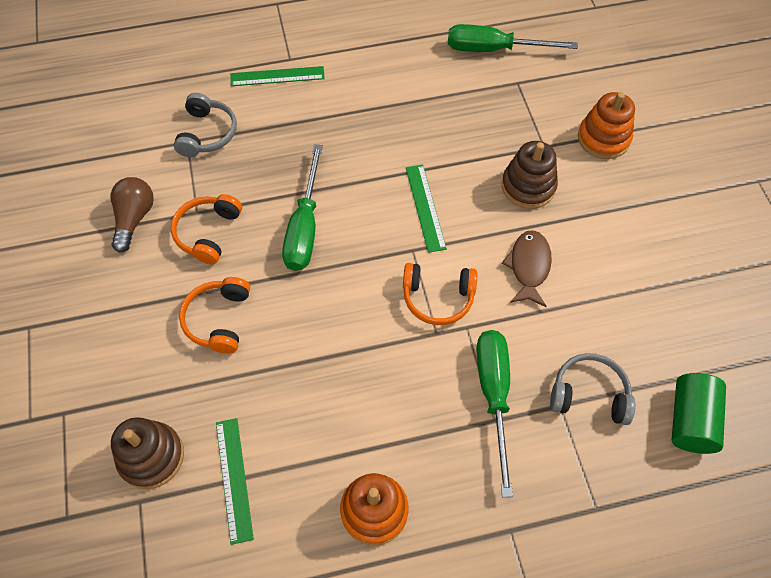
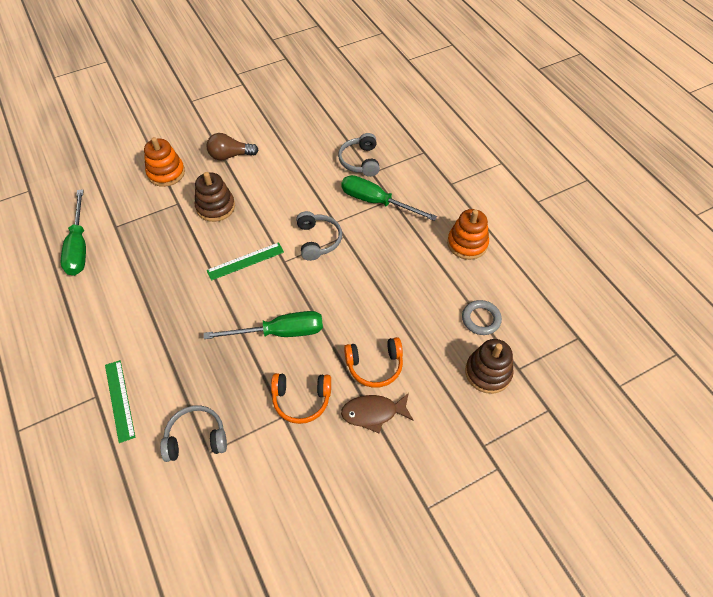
camera: 105 degrees left, 5 degrees down
(134, 218) = (301, 465): brown light bulb -> brown light bulb (230, 155)
(234, 479) = (481, 319): green ruler -> grey ring
(438, 298) = (318, 240): orange headphones -> grey headphones
(494, 395) = (376, 202): green screwdriver -> green screwdriver turned 45 degrees clockwise
(529, 267) = (281, 198): brown fish -> brown fish (373, 413)
(690, 420) = (360, 121): green cylinder -> none

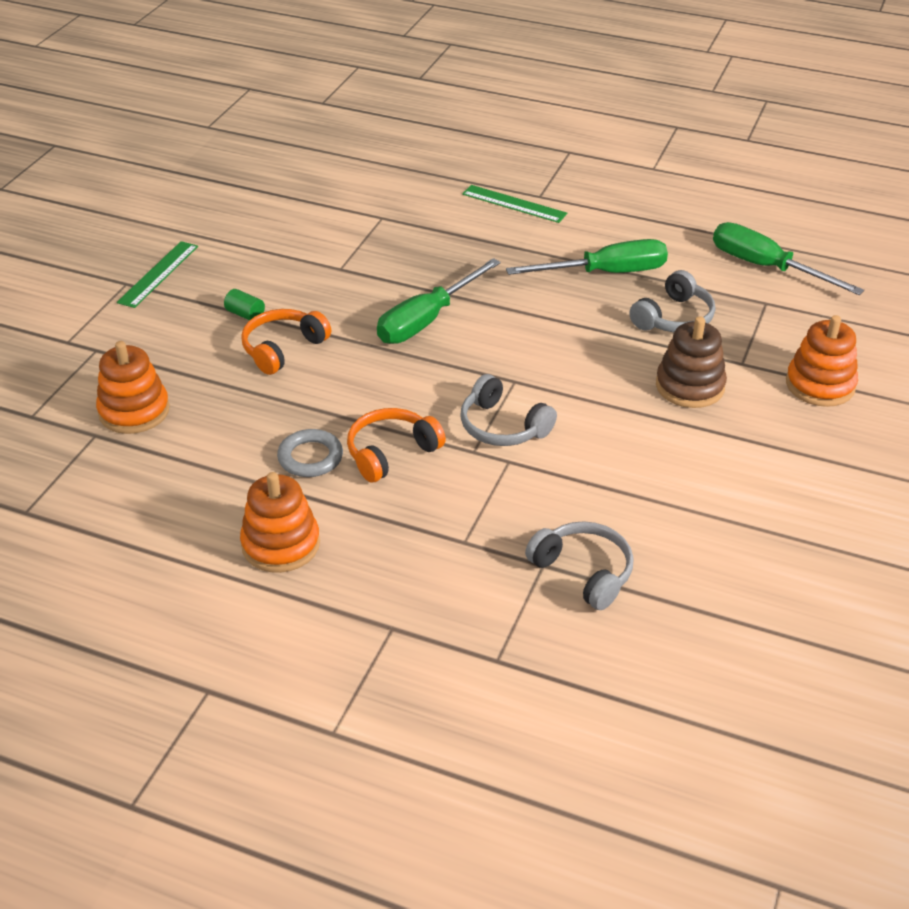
camera: 140 degrees right, 15 degrees down
(196, 438) = (406, 219): grey headphones -> grey headphones (674, 318)
(230, 155) = (781, 457): brown light bulb -> none
(245, 261) = (561, 356): green ruler -> green ruler (158, 274)
(301, 400) = (335, 286): orange headphones -> orange headphones (391, 453)
(373, 413) = (245, 314): brown fish -> green cylinder
(376, 202) = (482, 523): green screwdriver -> green screwdriver (606, 273)
(481, 319) = (184, 460): grey ring -> grey ring (310, 457)
(488, 372) = (134, 411): brown stacking toy -> orange stacking toy

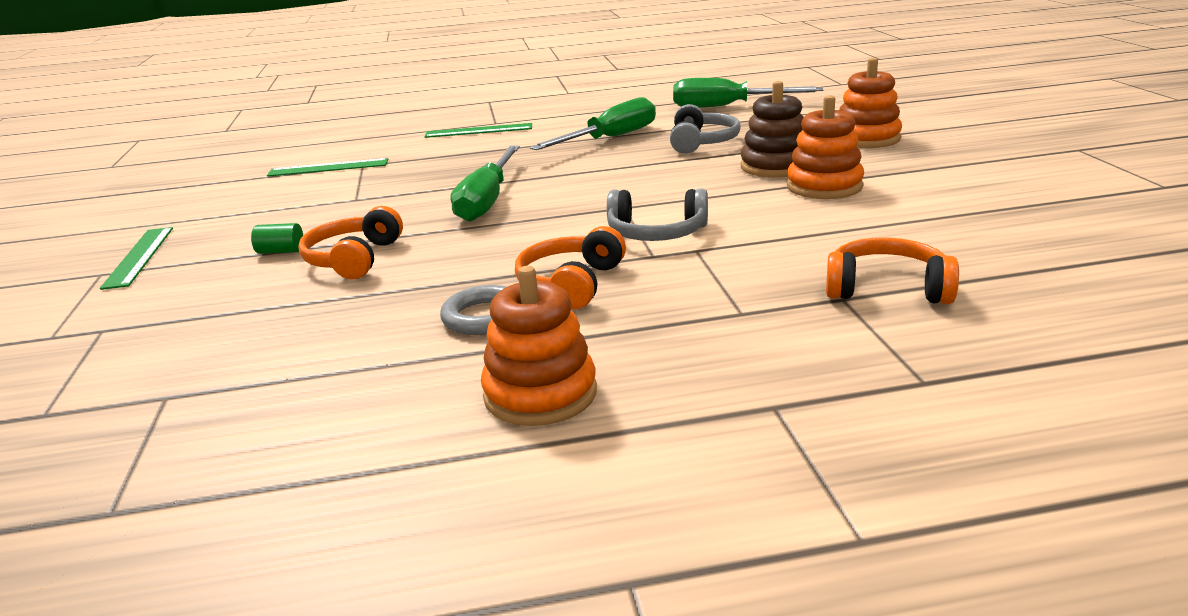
camera: 30 degrees left, 15 degrees down
(134, 411) = (206, 359): orange stacking toy -> orange stacking toy (824, 186)
(354, 209) = (328, 168): none -> green ruler
(583, 572) = (887, 288): grey headphones -> orange headphones

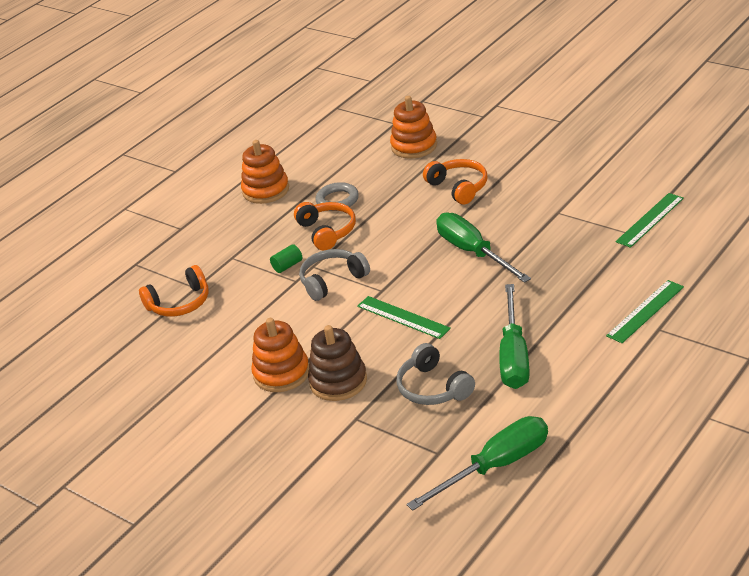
camera: 140 degrees right, 10 degrees up
(139, 257) = (569, 133): green ruler -> green ruler (403, 317)
(281, 251) = (506, 171): green cylinder -> green cylinder (287, 266)
(866, 139) = (308, 461): orange stacking toy -> orange stacking toy (414, 146)

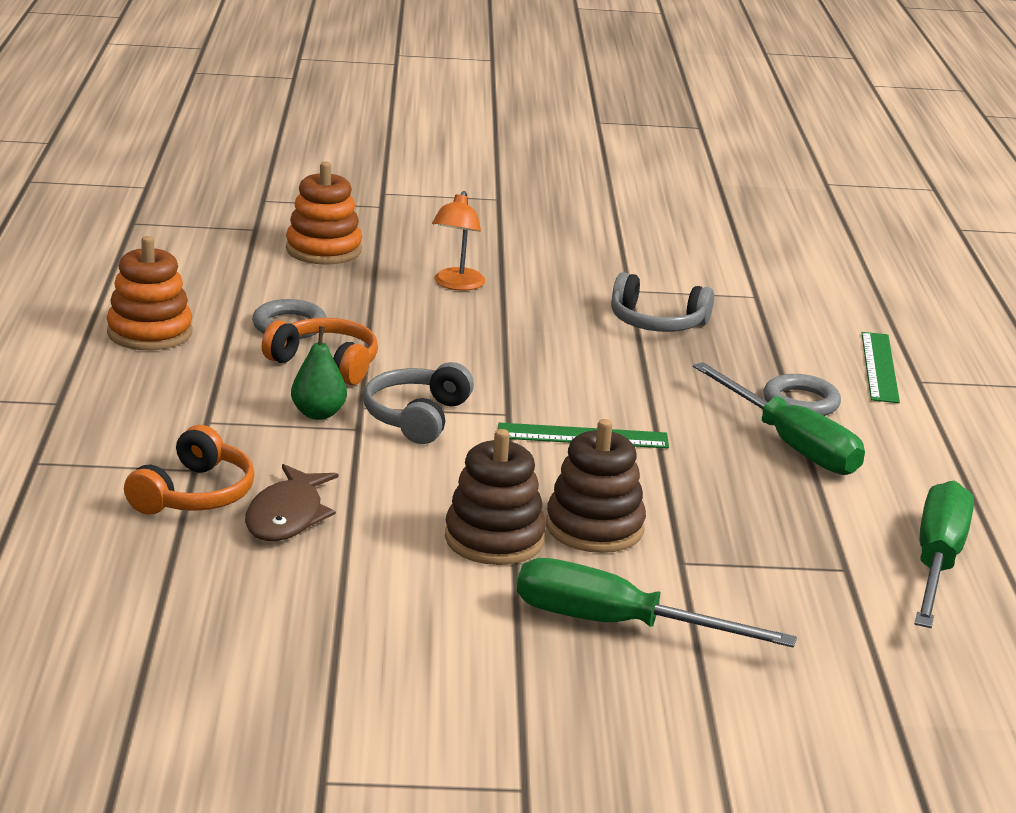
camera: 45 degrees left, 10 degrees down
(204, 329) = (287, 516): none -> brown fish
(281, 373) = (494, 539): orange stacking toy -> brown stacking toy
(287, 266) = (318, 414): green cylinder -> green pear
(433, 388) = (737, 502): grey headphones -> grey headphones (656, 322)
(458, 187) = (456, 285): orange headphones -> orange lamp
(473, 252) = (578, 349): green screwdriver -> green screwdriver (617, 624)
(559, 326) = (801, 402): none -> grey ring
(650, 220) = (755, 279): green ruler -> none

